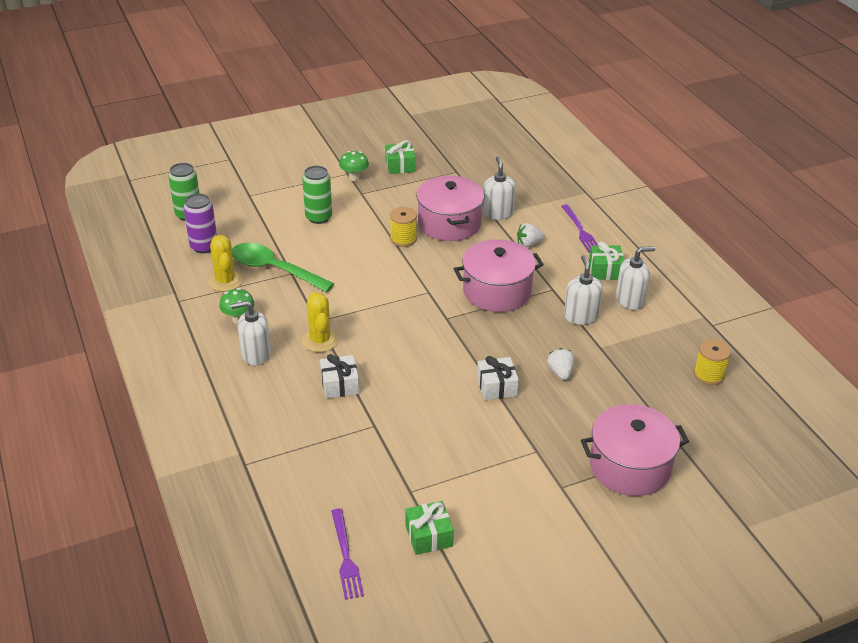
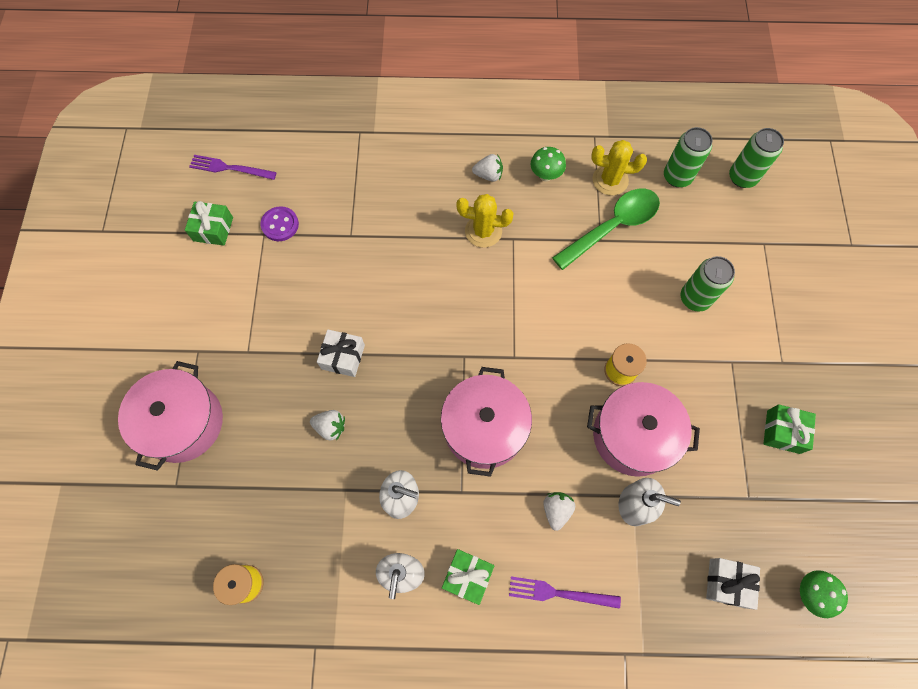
camera: 115 degrees right, 30 degrees up
(204, 246) = (677, 177): purple can -> green can
(255, 354) = (488, 175): white soap dispenser -> white strawberry
(340, 385) = (415, 227): white gift -> white gift (727, 583)
(354, 177) = (770, 366): green mushroom -> green mushroom (809, 593)
(392, 483) = (280, 225): none -> purple button

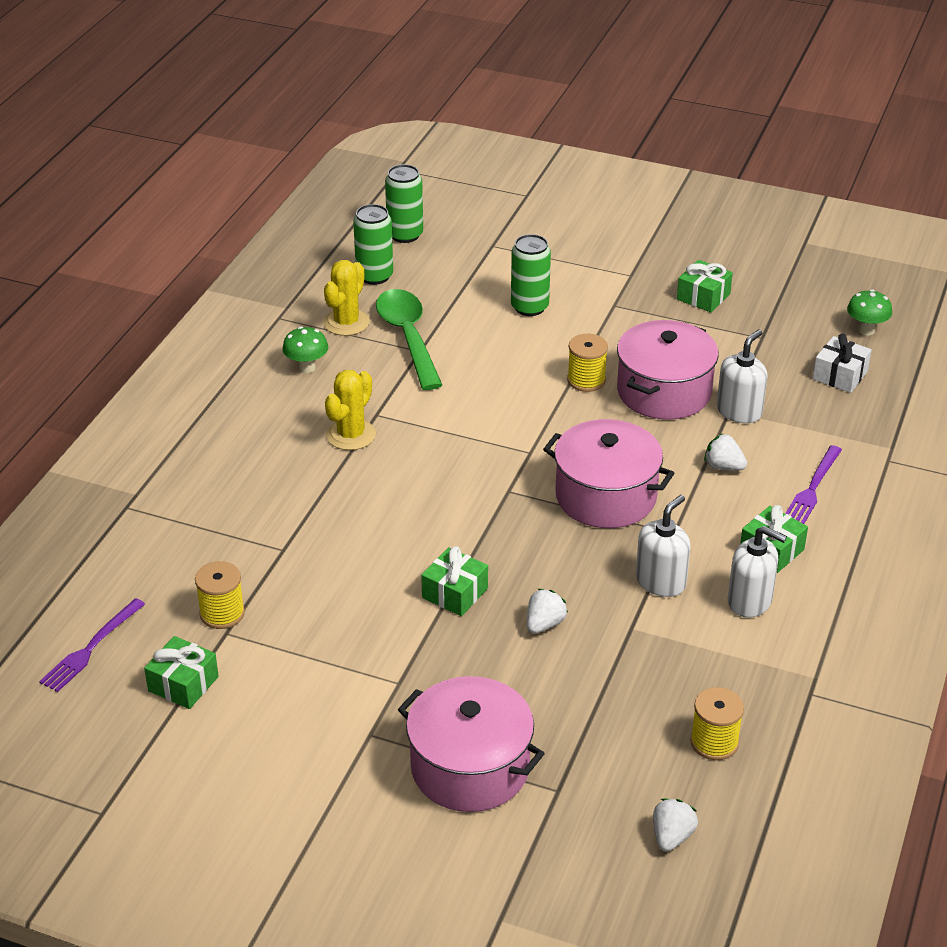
camera: 70 degrees left, 30 degrees down
(280, 225) = (222, 613): purple button -> yellow spool
(343, 357) = (455, 593): white gift -> green gift
(488, 175) = (274, 411): white strawberry -> white strawberry (672, 836)

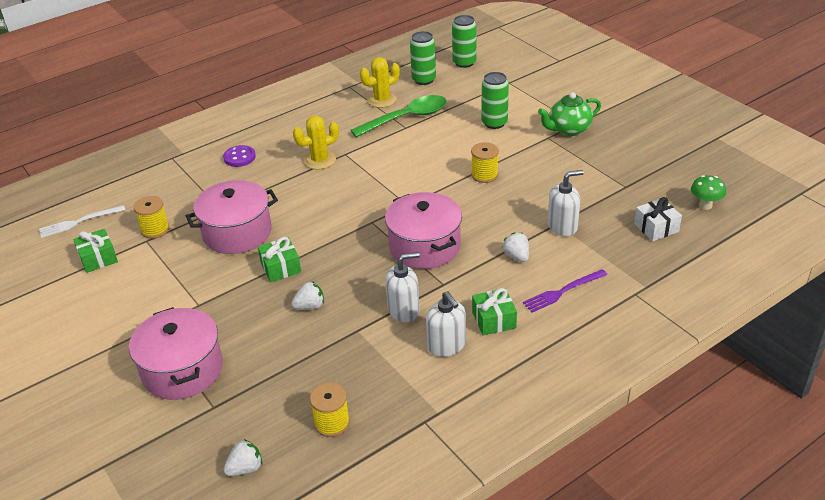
camera: 35 degrees right, 0 degrees up
(91, 648) = (79, 222): purple fork -> white fork
(230, 471) = (239, 157): none -> purple button
(306, 367) = (335, 117): green mushroom -> none
(408, 337) = (407, 118): green spoon -> green spoon turned 45 degrees clockwise
(629, 287) = (568, 130): none -> green teapot
(664, 392) = (526, 198): pink pot -> pink pot (237, 233)
(703, 297) = (611, 150): green gift -> none

